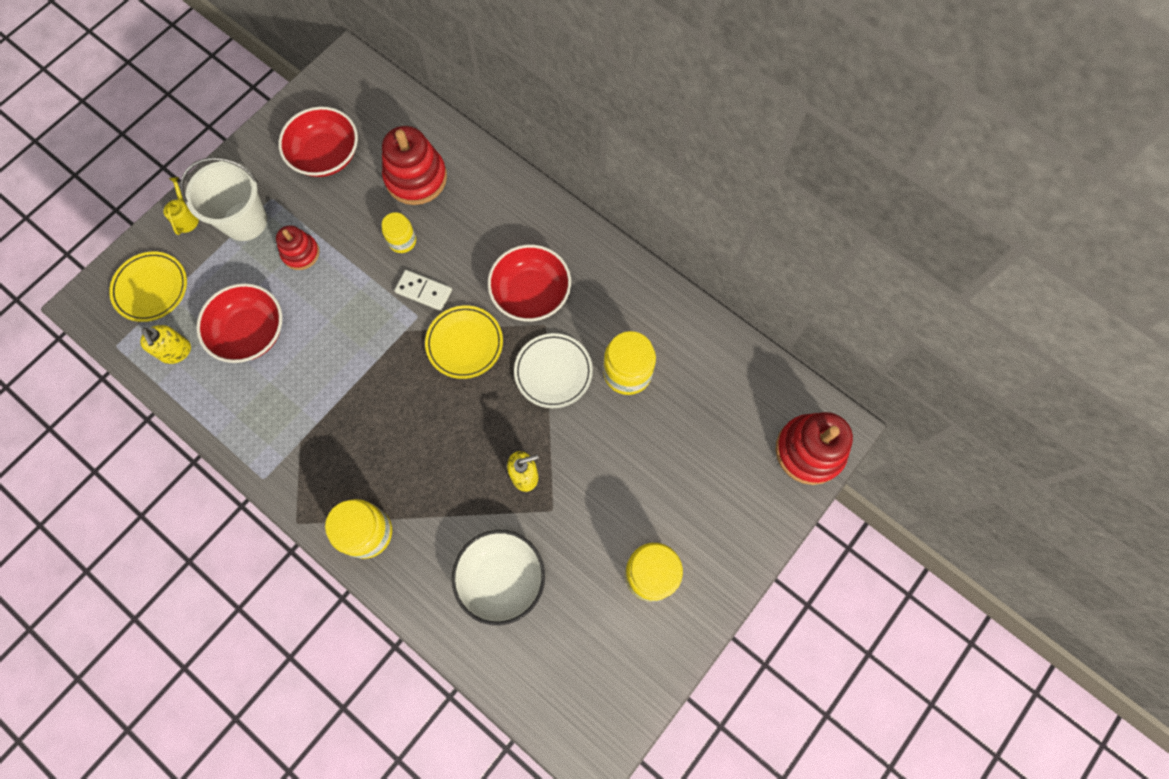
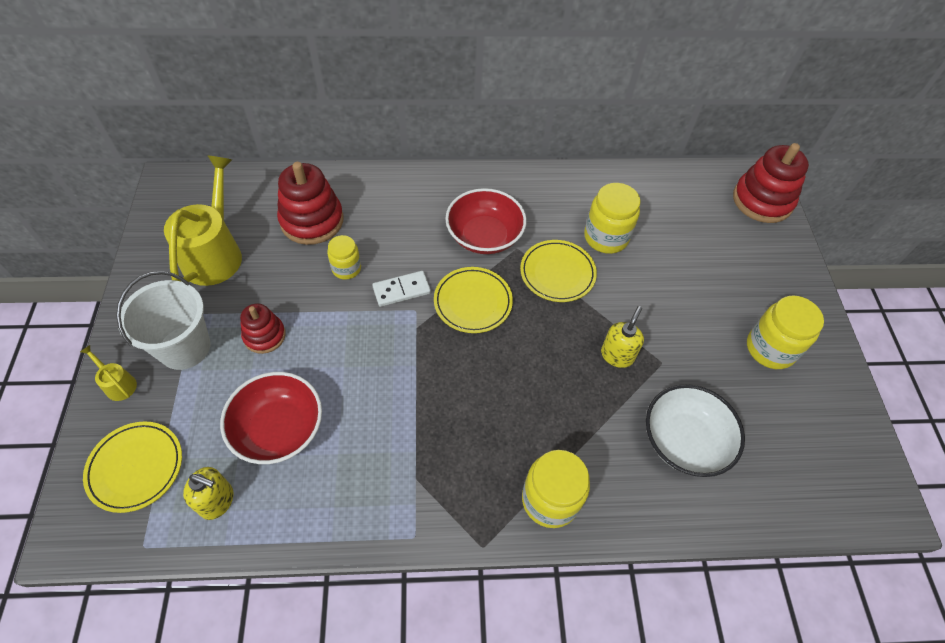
camera: 45 degrees left, 15 degrees down
(326, 155) = (215, 253): red bowl -> yellow watering can
(553, 372) = (557, 273): white plate -> yellow plate

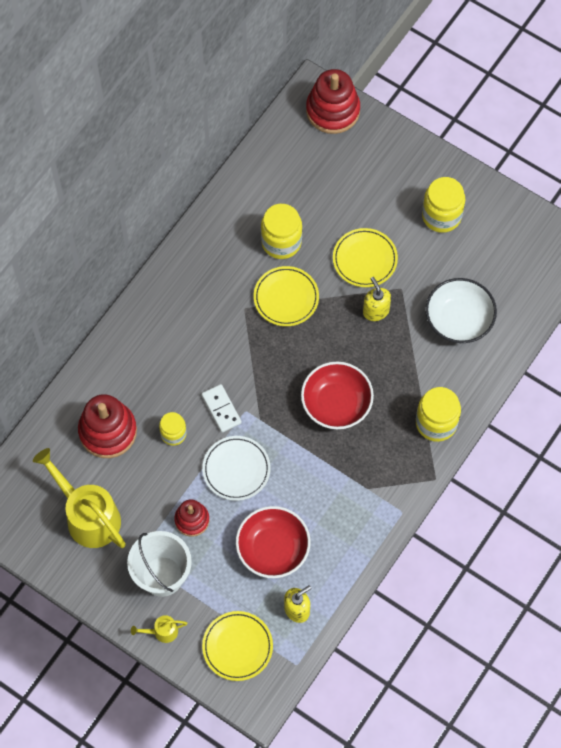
camera: 50 degrees left, 10 degrees up
(347, 340) = (236, 469): none -> white plate
(401, 290) = (221, 409): white domino -> white domino turned 45 degrees counterclockwise
(473, 302) = (267, 369): yellow plate -> yellow plate (365, 259)
(484, 236) = (216, 322): red bowl -> red bowl (336, 403)

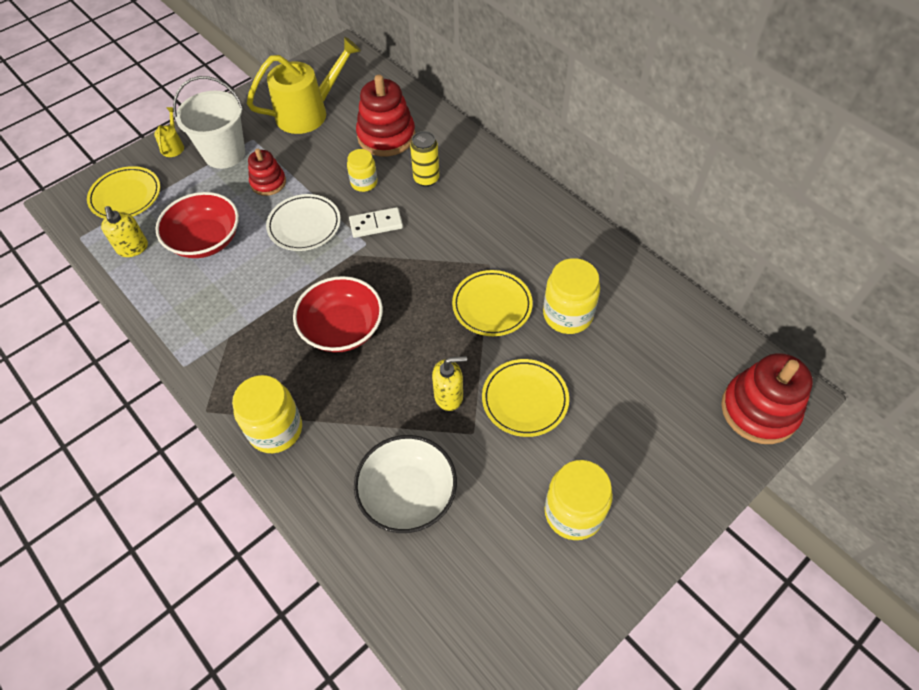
camera: 105 degrees right, 10 degrees down
(157, 381) = (426, 179): none -> yellow can

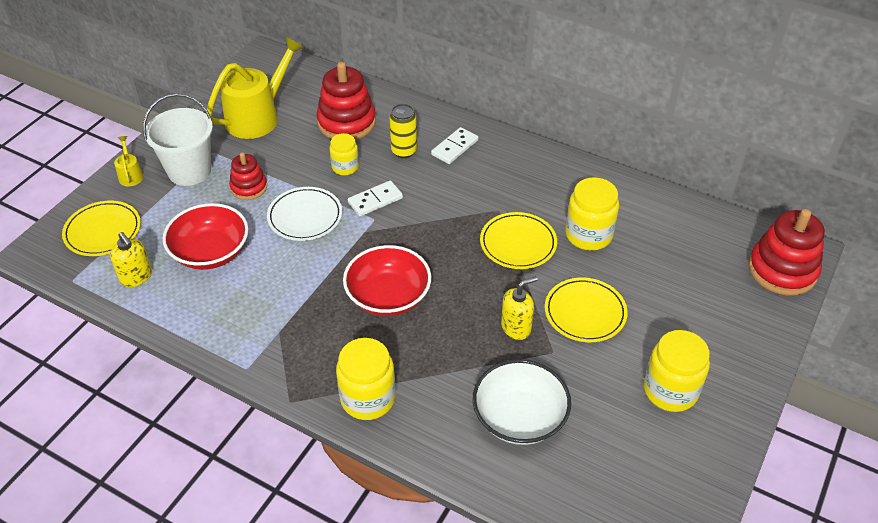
camera: 20 degrees left, 10 degrees down
(477, 186) = (454, 147): none -> white domino

